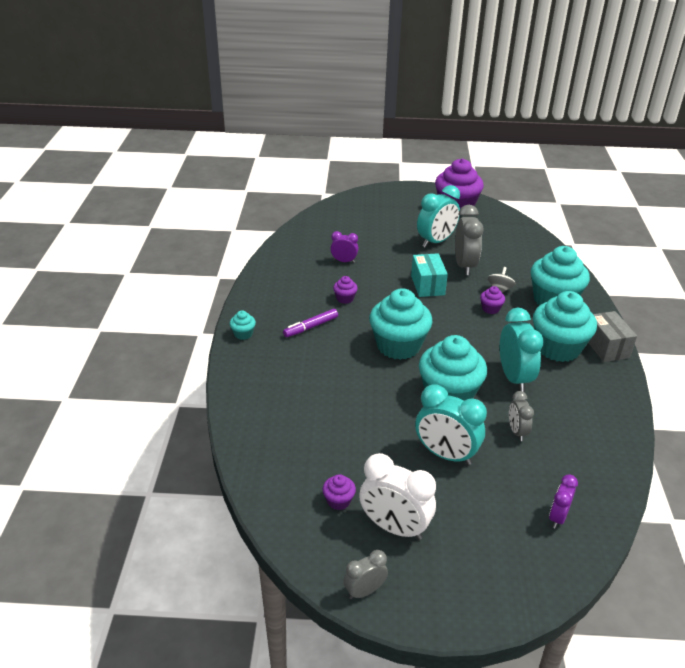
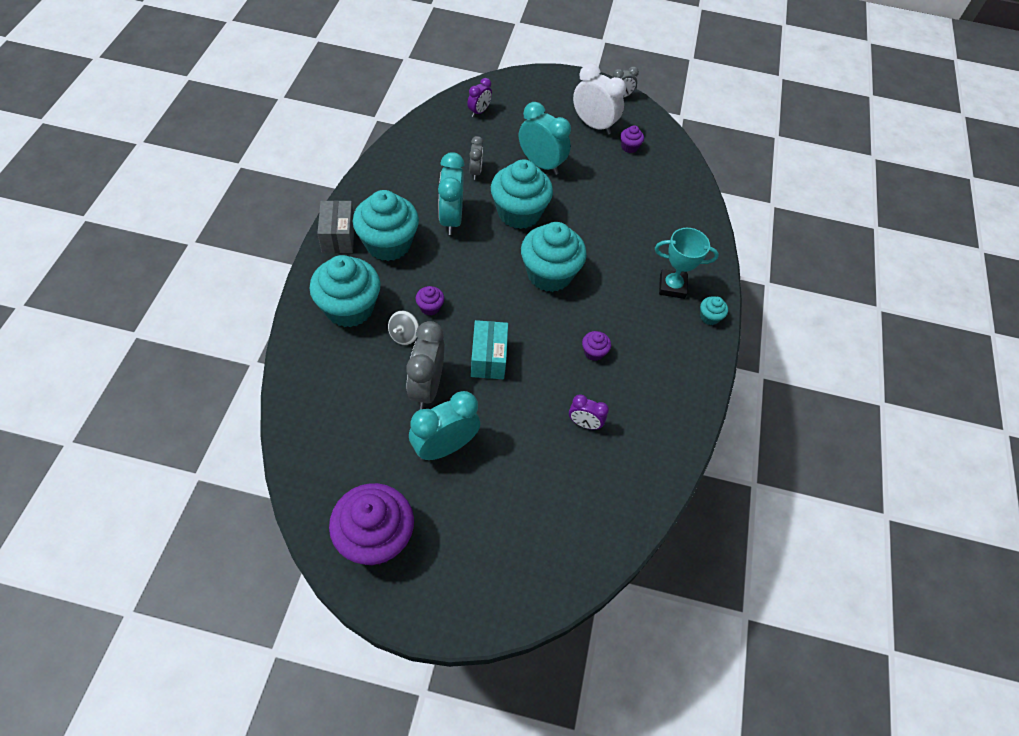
camera: 175 degrees left, 20 degrees up
(278, 352) = (672, 286): none -> turquoise trophy
(311, 327) = (637, 314): purple marker -> none

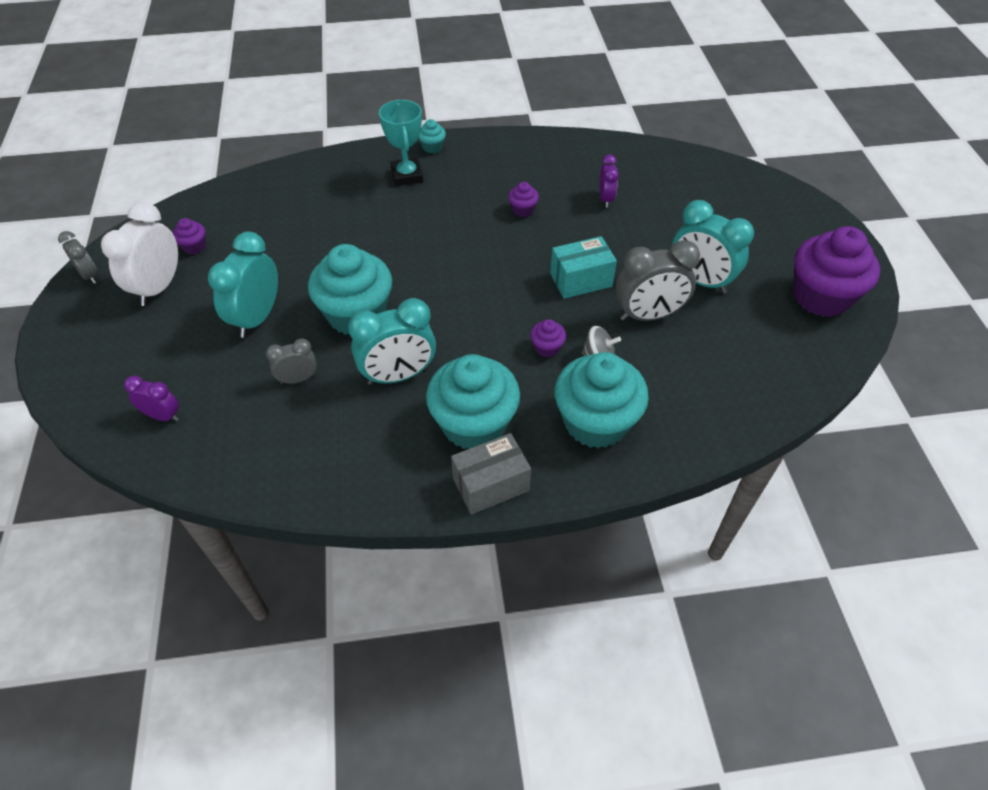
camera: 105 degrees left, 5 degrees down
(549, 274) = (440, 264): turquoise cupcake -> none

